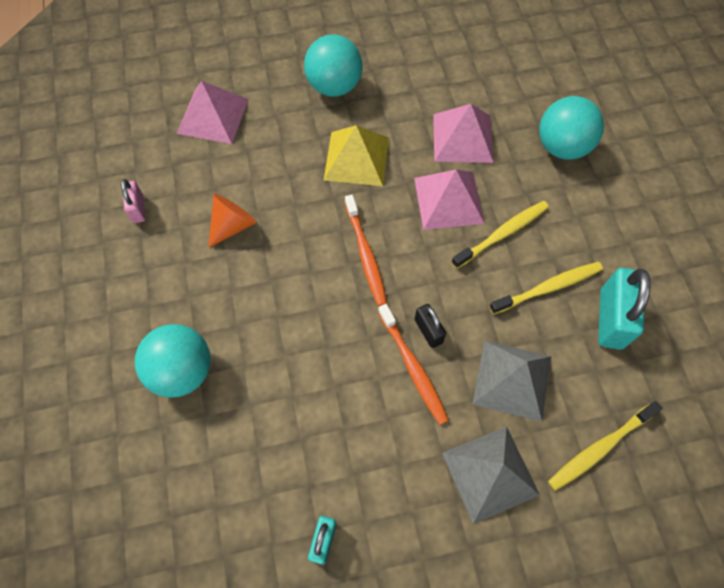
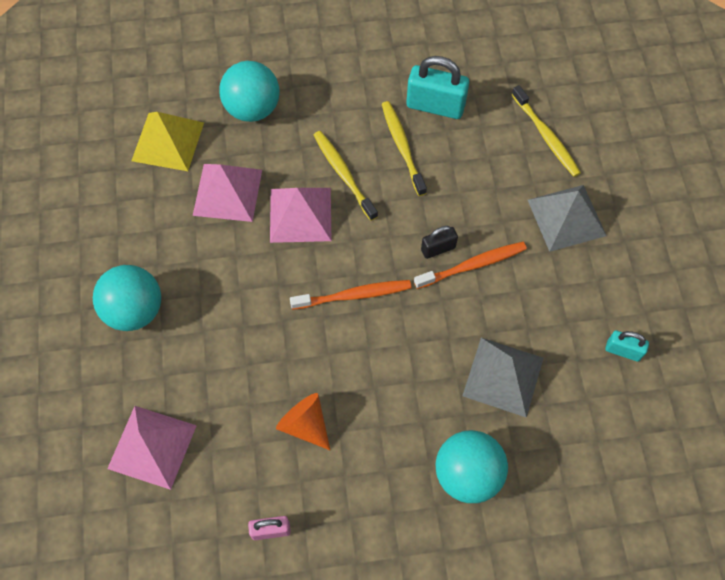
camera: 85 degrees left, 0 degrees up
(356, 158) = (237, 294): yellow pyramid -> yellow pyramid (168, 141)
(512, 379) = (487, 188): grey pyramid -> grey pyramid (503, 376)

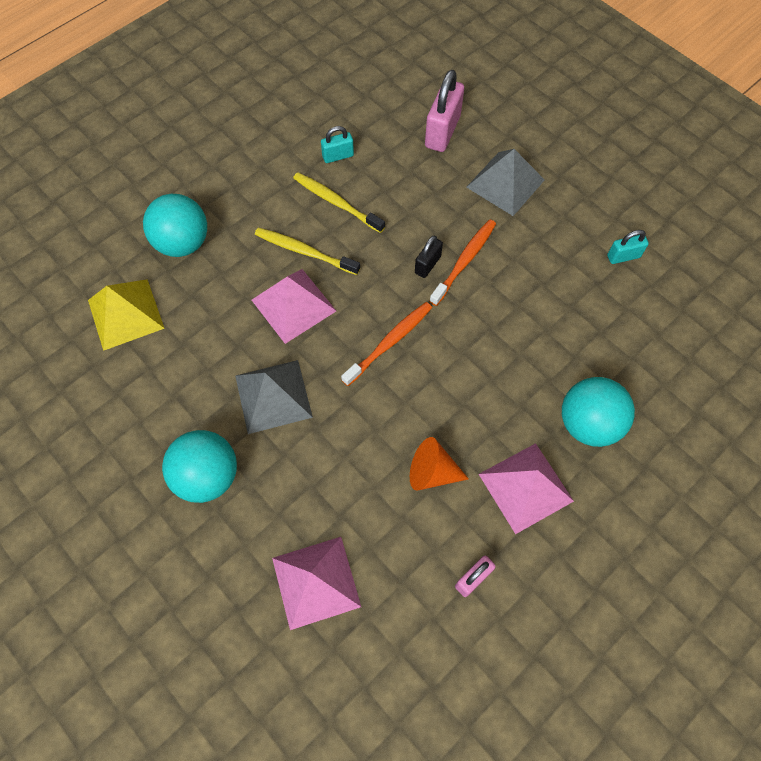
camera: 35 degrees left, 0 degrees up
(227, 192) = (215, 324): pink pyramid -> pink pyramid (525, 487)
(435, 106) = (338, 156): turquoise padlock -> turquoise padlock, size x0.55
(503, 376) = (554, 331): grey pyramid -> grey pyramid (273, 396)
(546, 136) = (442, 132): yellow toothbrush -> pink padlock

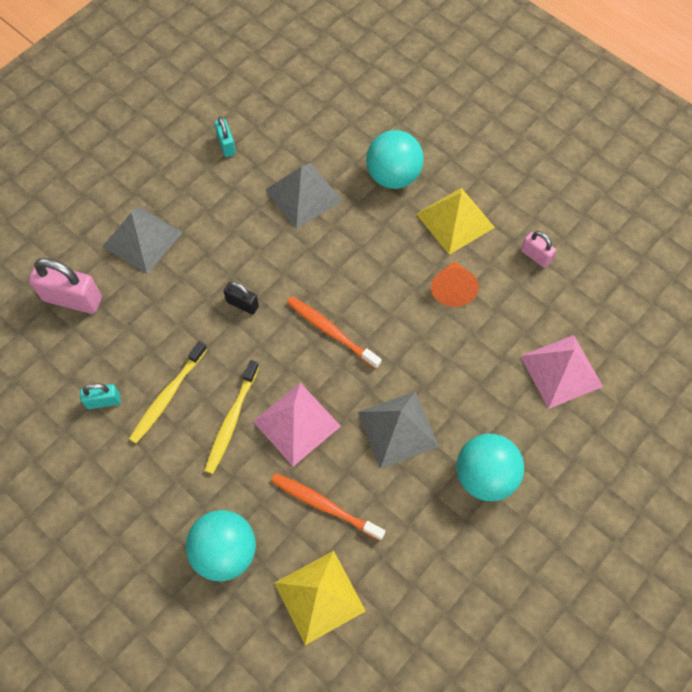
camera: 95 degrees left, 0 degrees up
(338, 156) = (103, 401): turquoise padlock -> turquoise padlock turned 75 degrees counterclockwise
(464, 261) = (237, 272): orange toothbrush -> orange toothbrush (324, 505)
(525, 487) = (455, 220): pink pyramid -> yellow pyramid
(559, 327) = (303, 195): none -> grey pyramid

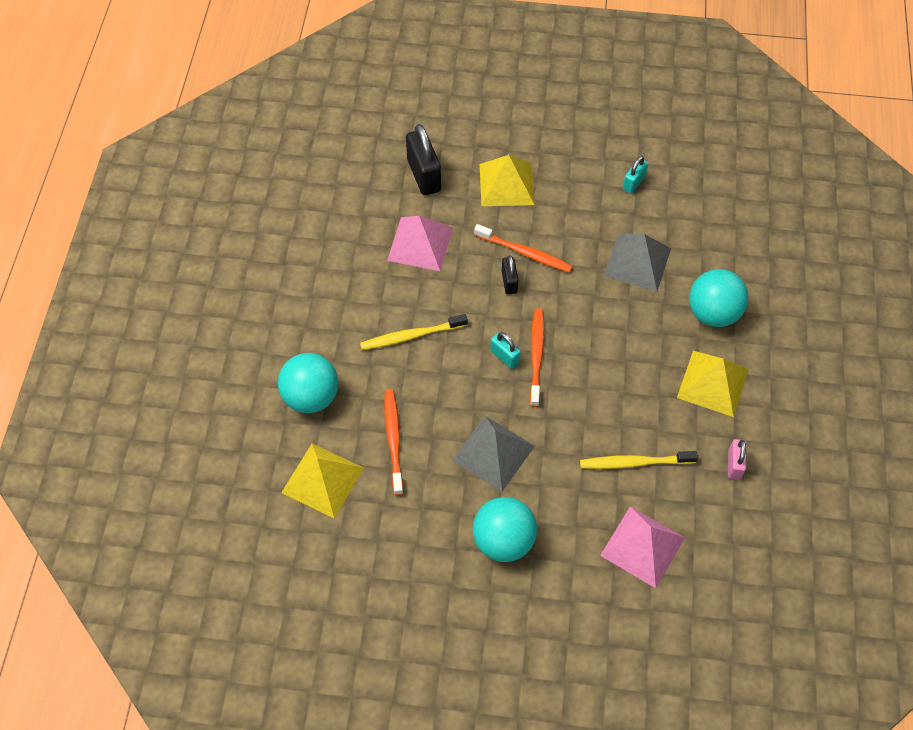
camera: 55 degrees right, 5 degrees down
(72, 299) = (424, 175): pink padlock -> black padlock
(103, 401) = (363, 247): turquoise padlock -> turquoise padlock (504, 356)
(142, 239) = (506, 184): grey pyramid -> yellow pyramid
(167, 396) = (397, 283): yellow toothbrush -> yellow toothbrush (634, 462)
(224, 272) = (525, 253): none -> orange toothbrush
(296, 423) = (442, 380): pink pyramid -> pink pyramid (420, 243)
(452, 289) = (647, 419): orange cone -> none

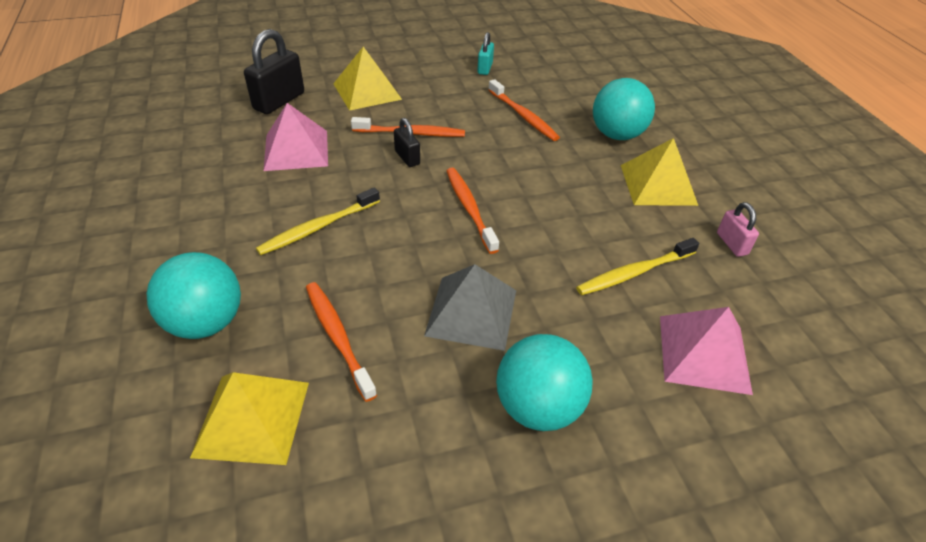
camera: 25 degrees left, 15 degrees down
(424, 175) = (279, 101): black padlock -> black padlock turned 75 degrees clockwise
(504, 356) = (435, 218): turquoise padlock -> none
(637, 262) = (523, 116): grey pyramid -> orange toothbrush

